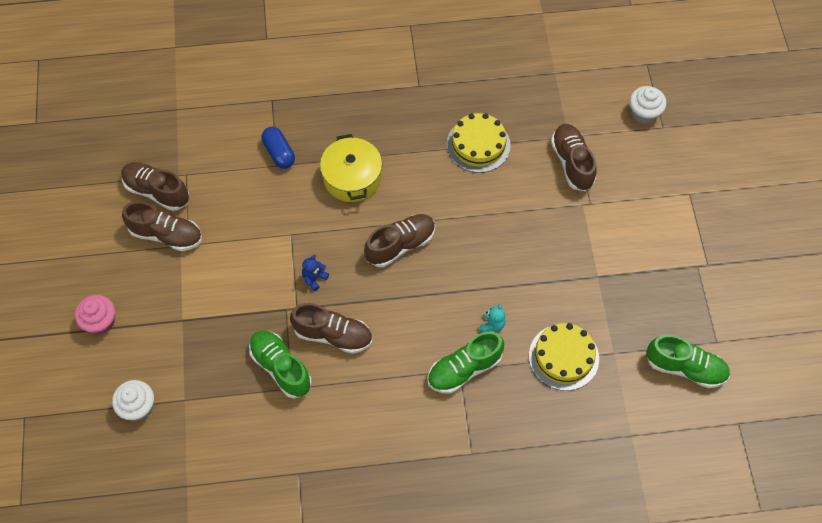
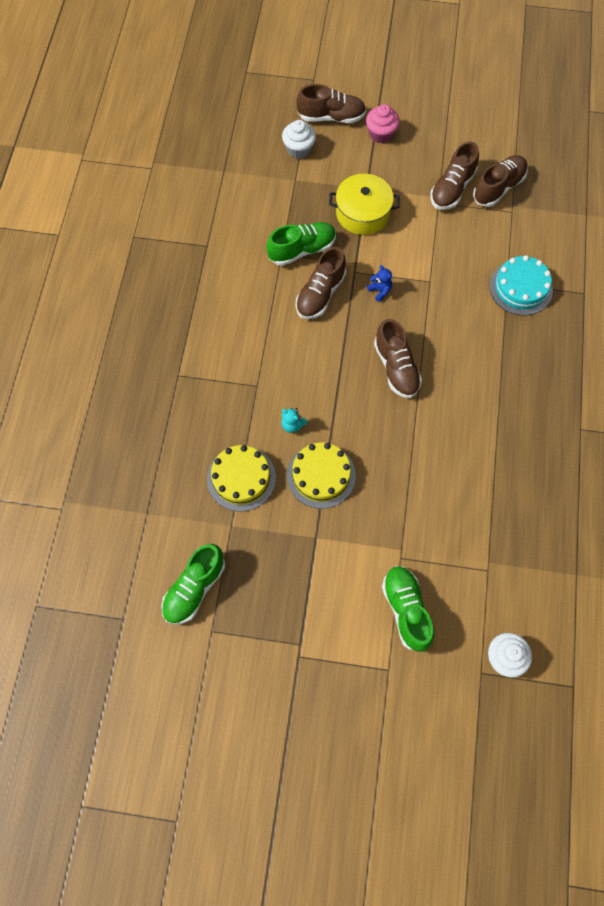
camera: 105 degrees right, 5 degrees up
(279, 153) = (520, 288): blue capsule -> turquoise cake
(352, 178) = (480, 343): yellow pot -> yellow pot (362, 213)
(464, 369) = (256, 390): green shoe -> green shoe (406, 610)
(478, 145) = (495, 467): yellow cake -> yellow cake (321, 475)
(572, 163) = (454, 555): brown shoe -> brown shoe (331, 117)

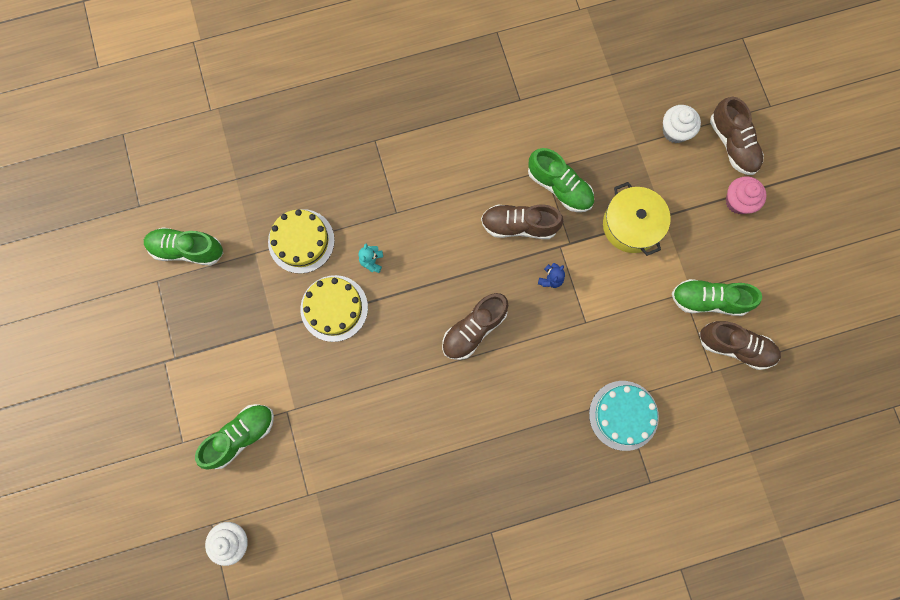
camera: 65 degrees right, 10 degrees up
(452, 188) = (708, 300): brown shoe -> green shoe

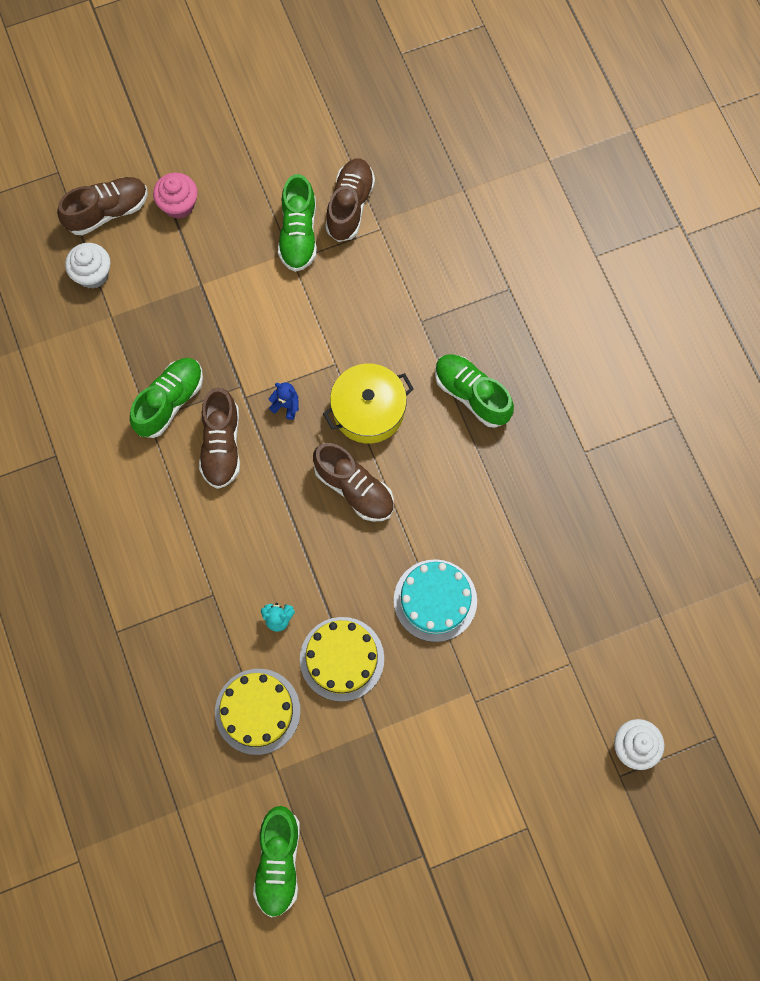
camera: 95 degrees left, 5 degrees down
(241, 436) = (511, 754): green shoe -> green shoe (472, 395)
(623, 415) = (438, 319): turquoise cake -> turquoise cake (435, 600)
(631, 225) = (214, 319): yellow pot -> yellow pot (368, 410)

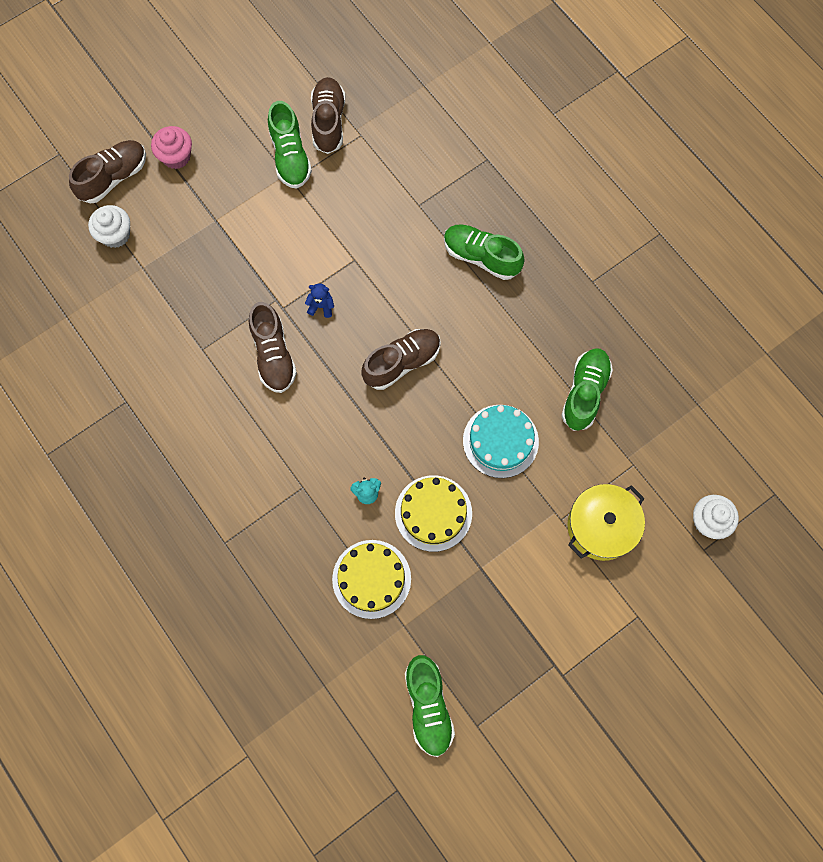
camera: 15 degrees left, 0 degrees up
(170, 402) = (216, 329): green shoe -> green shoe (584, 393)
(354, 488) = (402, 363): brown shoe -> brown shoe turned 60 degrees counterclockwise
(368, 410) = (395, 292): yellow pot -> yellow pot (601, 526)

